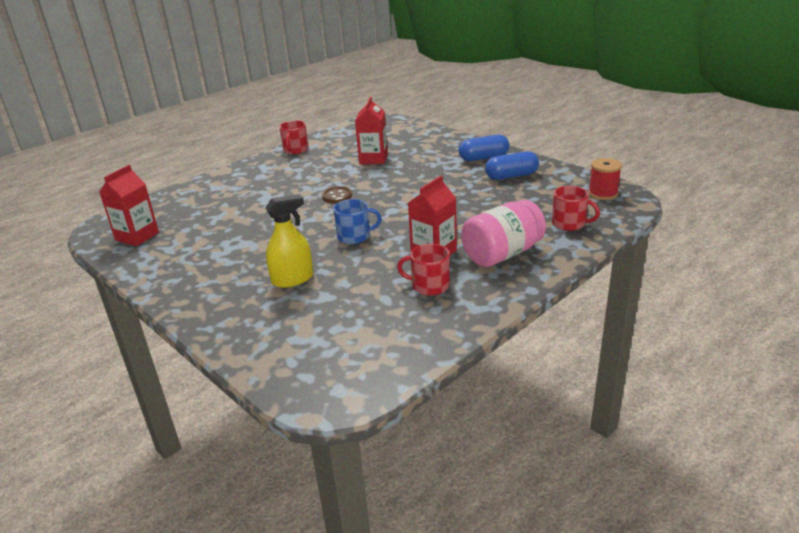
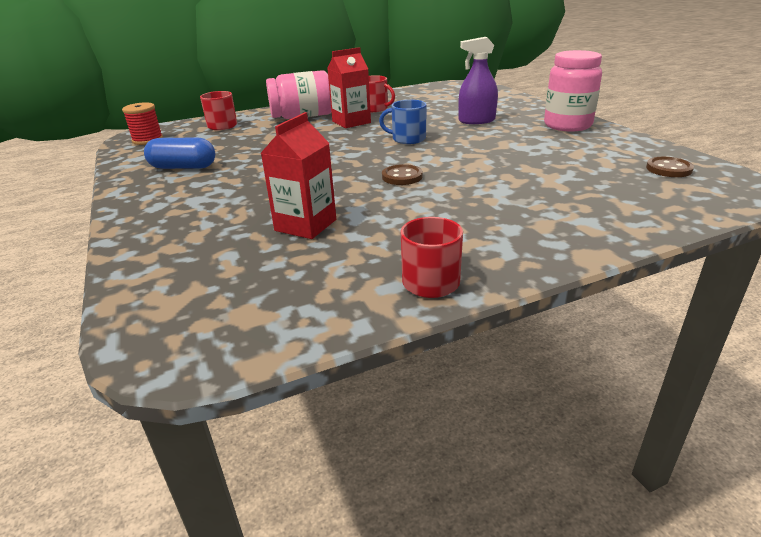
camera: 160 degrees left, 0 degrees up
(137, 236) = (668, 169): red carton -> brown button
(192, 286) = (567, 125): none -> pink jar
(292, 279) = (476, 121): yellow spray bottle -> purple spray bottle
(483, 158) = (164, 195): blue capsule -> none

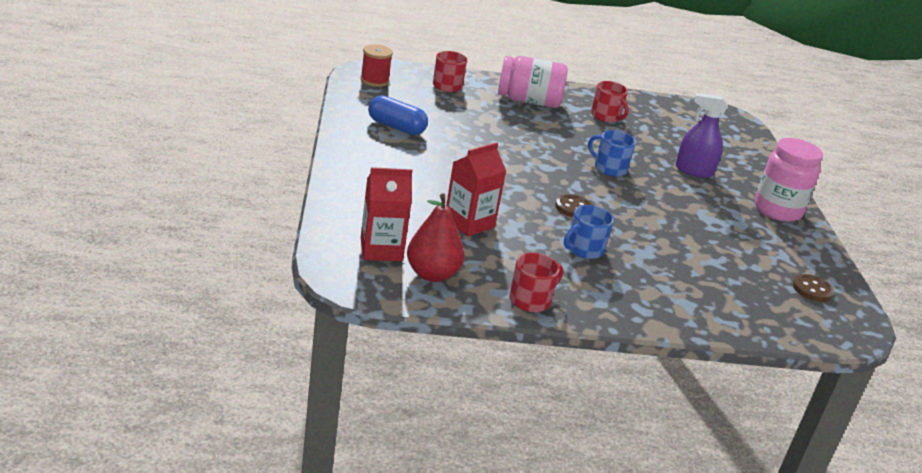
camera: 15 degrees right, 0 degrees up
(292, 298) = (432, 274): none -> red pear
(351, 122) = (571, 127): red carton -> red carton (381, 249)
(443, 208) = (584, 249): none -> blue mug

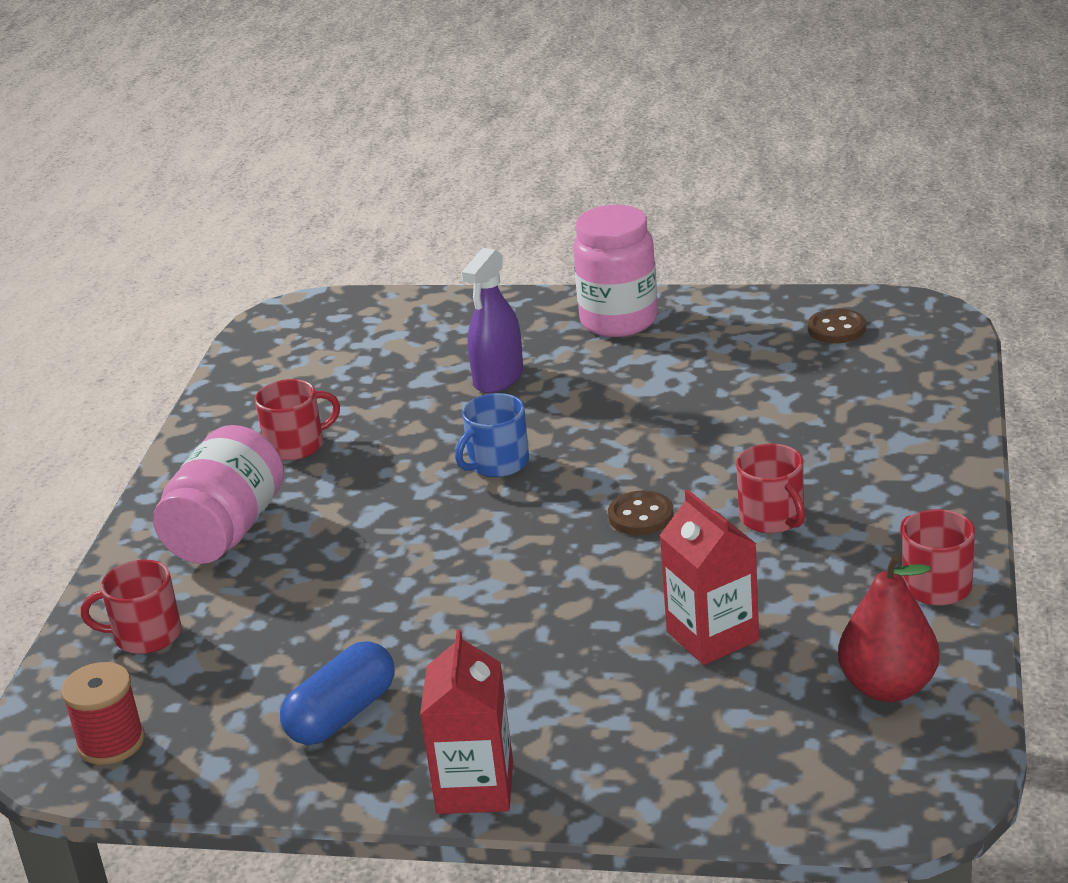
camera: 70 degrees left, 0 degrees up
(381, 249) = (822, 745): red carton -> red carton (475, 788)
(584, 249) = (772, 518): blue mug -> red mug

